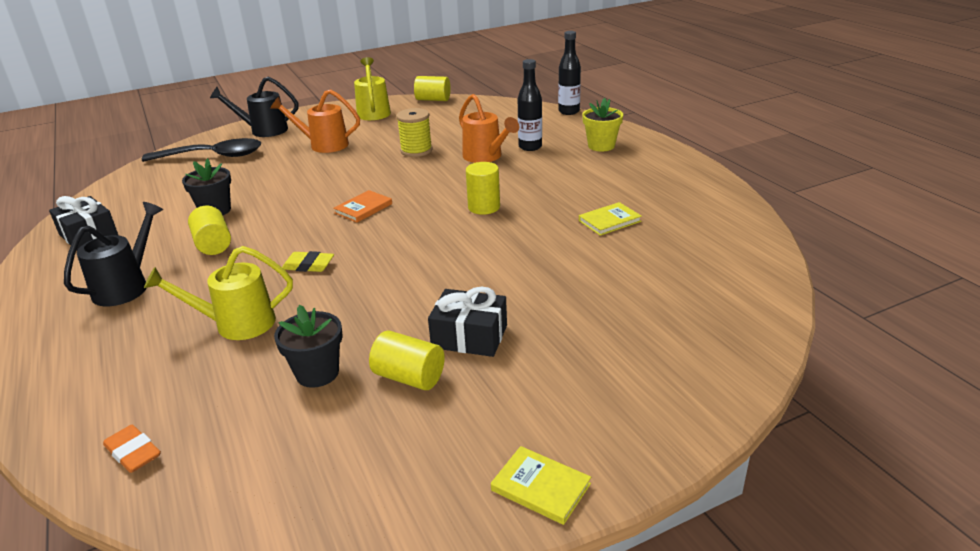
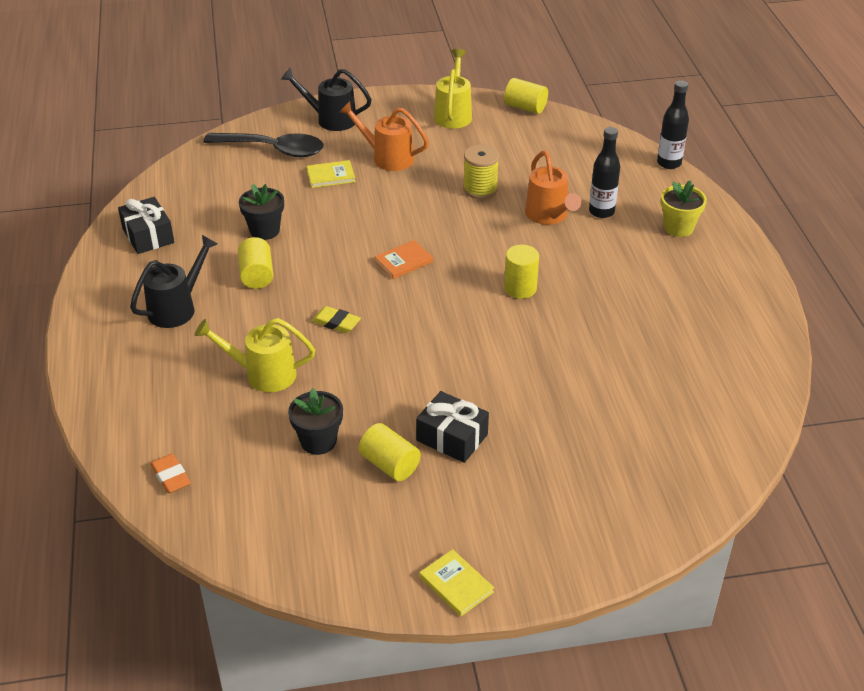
camera: 15 degrees right, 10 degrees up
(609, 221) = (635, 337): yellow book -> yellow book (331, 176)

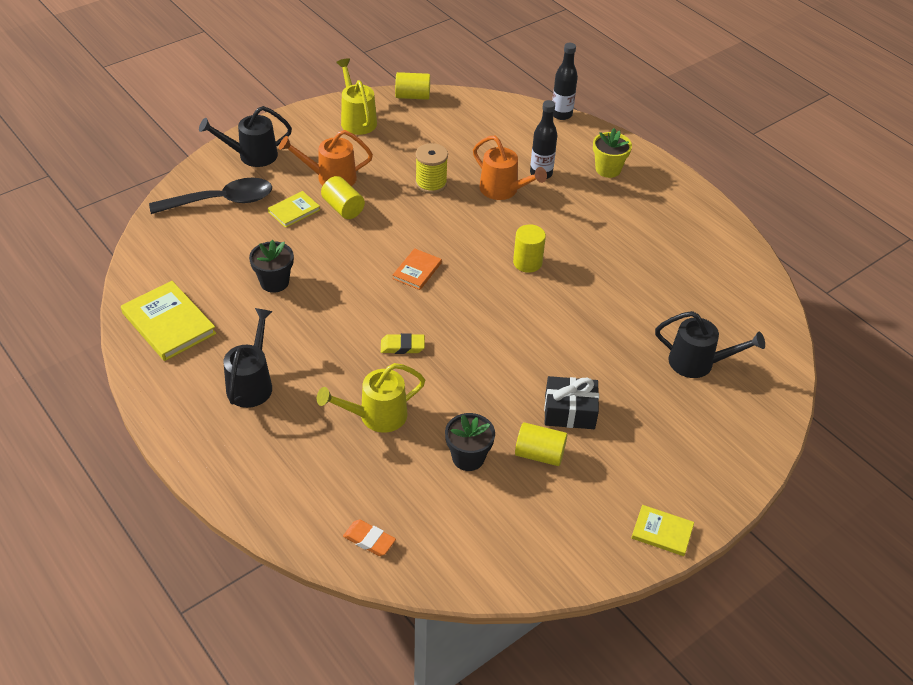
camera: 30 degrees left, 5 degrees up
(148, 236) = (169, 323): black gift -> yellow book
(257, 275) = (300, 327): yellow cylinder -> yellow cylinder (343, 208)
(628, 442) = (698, 363): none -> black watering can

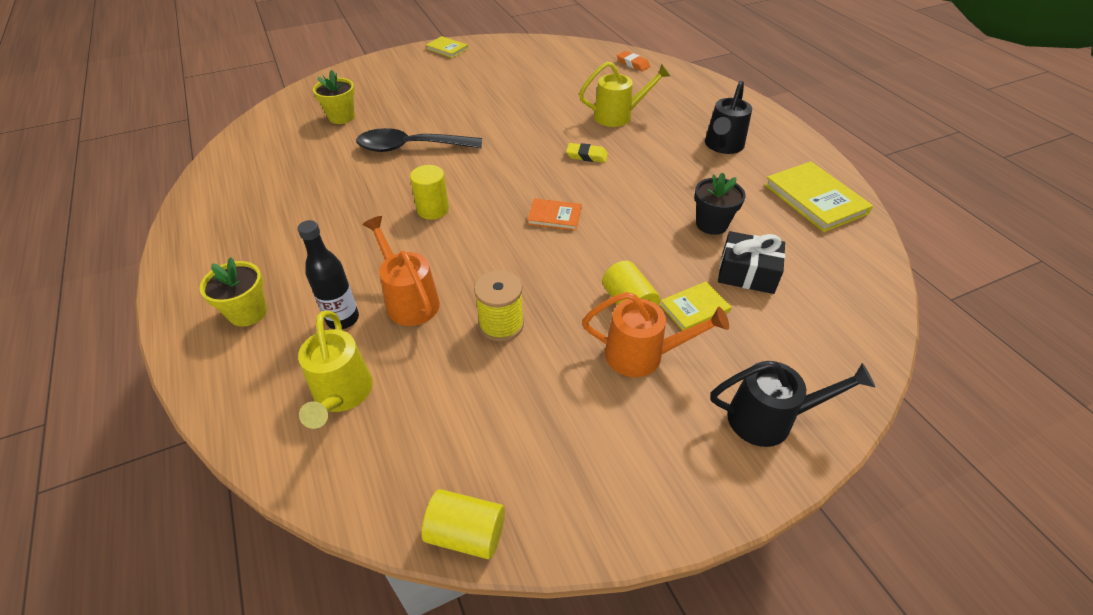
camera: 165 degrees left, 0 degrees up
(221, 201) = (798, 337): black spoon -> black spoon (411, 147)
(357, 119) = (587, 481): yellow watering can -> yellow watering can (341, 396)
(417, 271) = (554, 216): orange book -> orange book turned 60 degrees clockwise
(468, 457) = (555, 89): black flower pot -> none
(539, 454) = (503, 85): yellow cylinder -> none
(561, 114) = (227, 433): black bottle -> none
(569, 411) = (467, 103): black gift -> black gift (747, 273)
(698, 363) = (341, 117): black watering can -> yellow flower pot

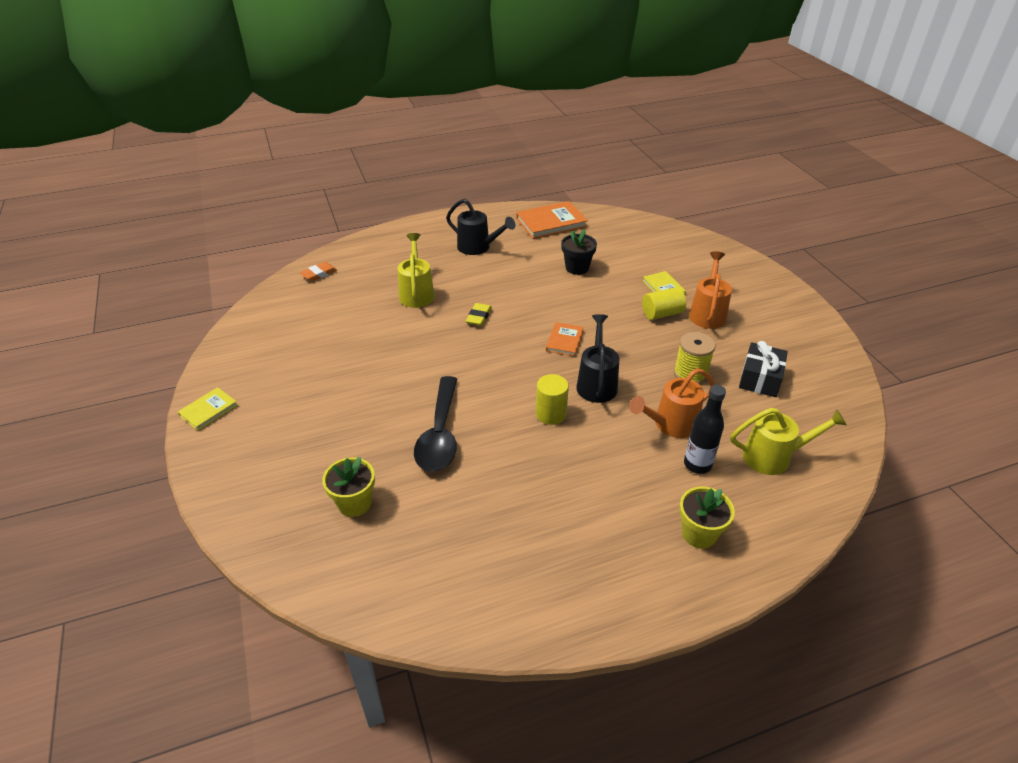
camera: 85 degrees left, 5 degrees down
(466, 533) = (854, 391): yellow cylinder -> none
(747, 273) = (628, 262): black gift -> black gift (760, 379)
(770, 419) = (745, 275): black watering can -> black watering can (596, 383)
(815, 199) = (551, 223): yellow book -> orange book

